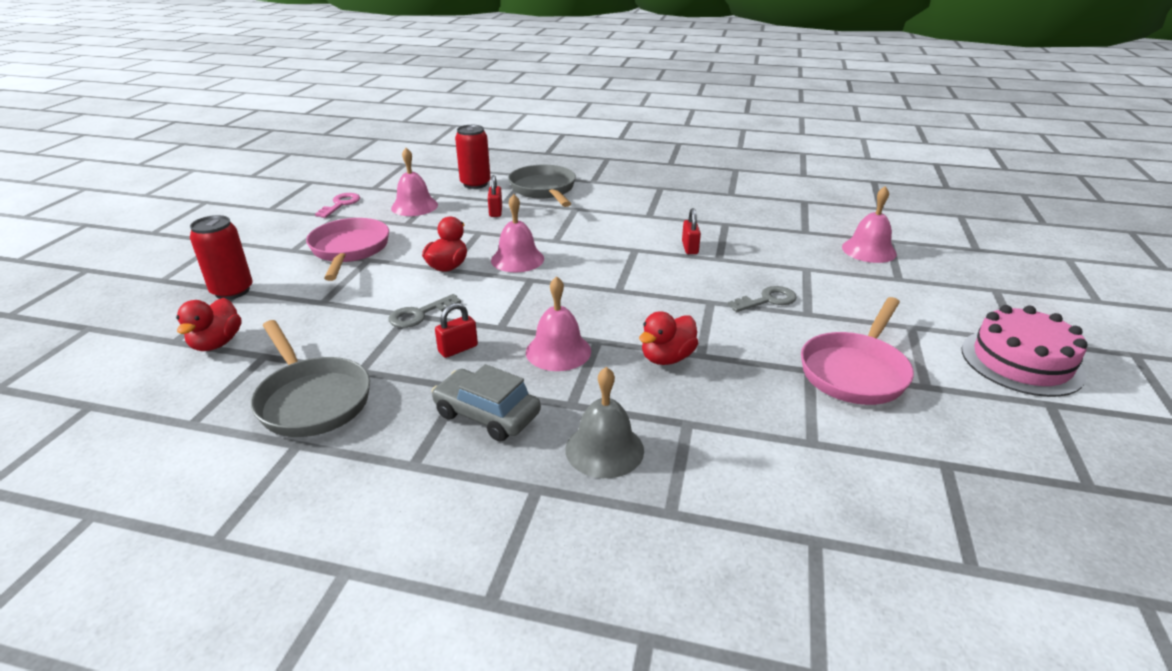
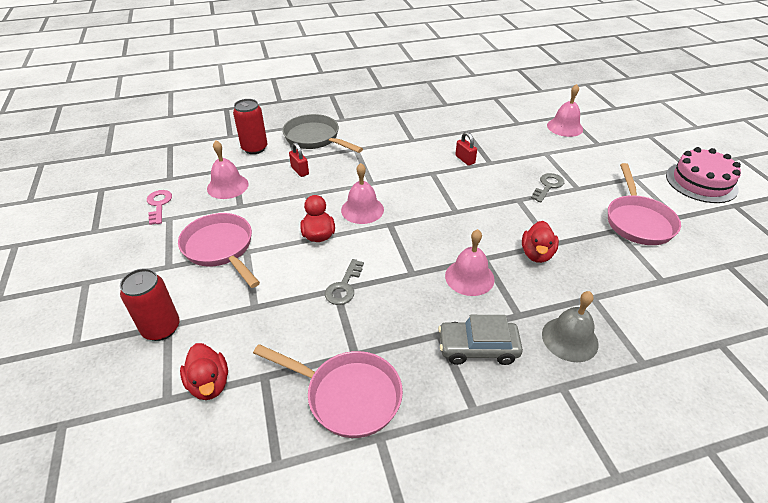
camera: 30 degrees left, 10 degrees up
(312, 399) = (347, 395): grey pan -> pink pan
(458, 349) = (403, 304): red padlock -> none

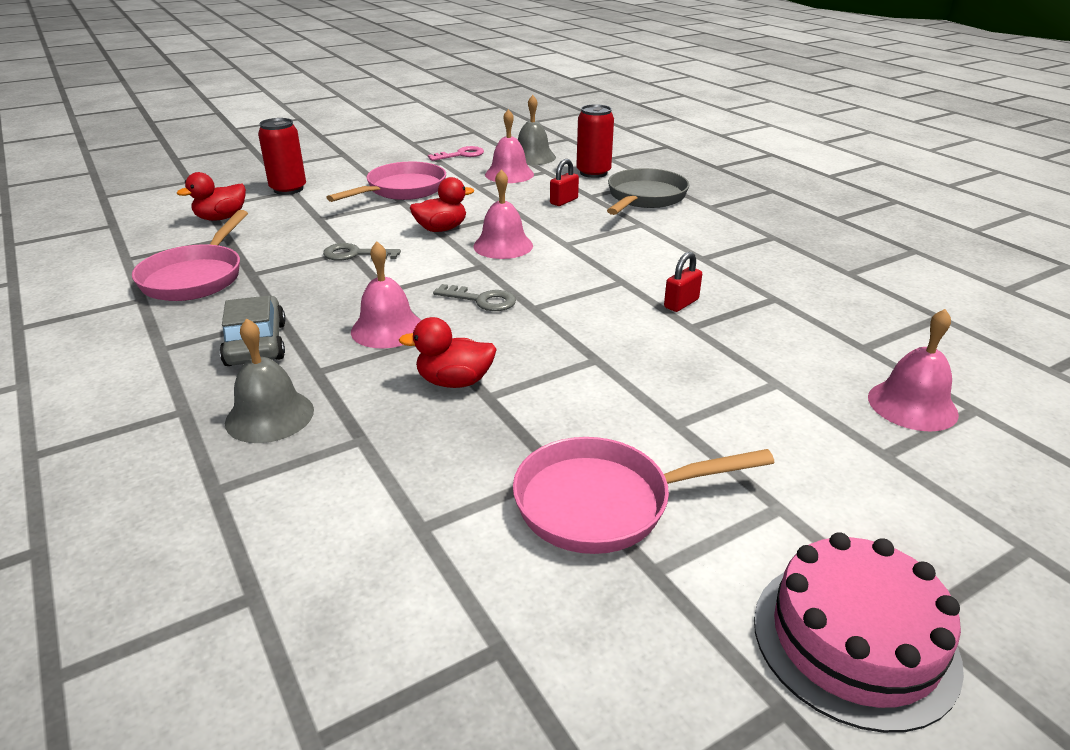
camera: 75 degrees right, 10 degrees down
(198, 169) = (532, 157): none -> grey bell
(548, 186) = (658, 388): grey key -> grey key (482, 300)

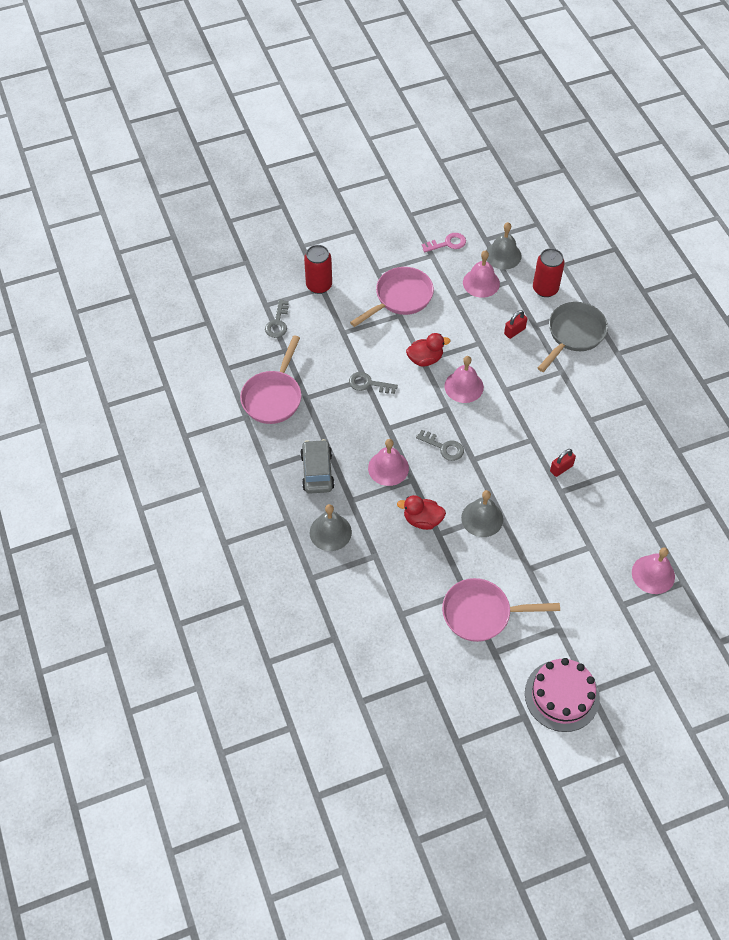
camera: 10 degrees right, 25 degrees up
(221, 218) = (277, 323): red duck -> grey key
(566, 369) = (482, 518): none -> grey bell

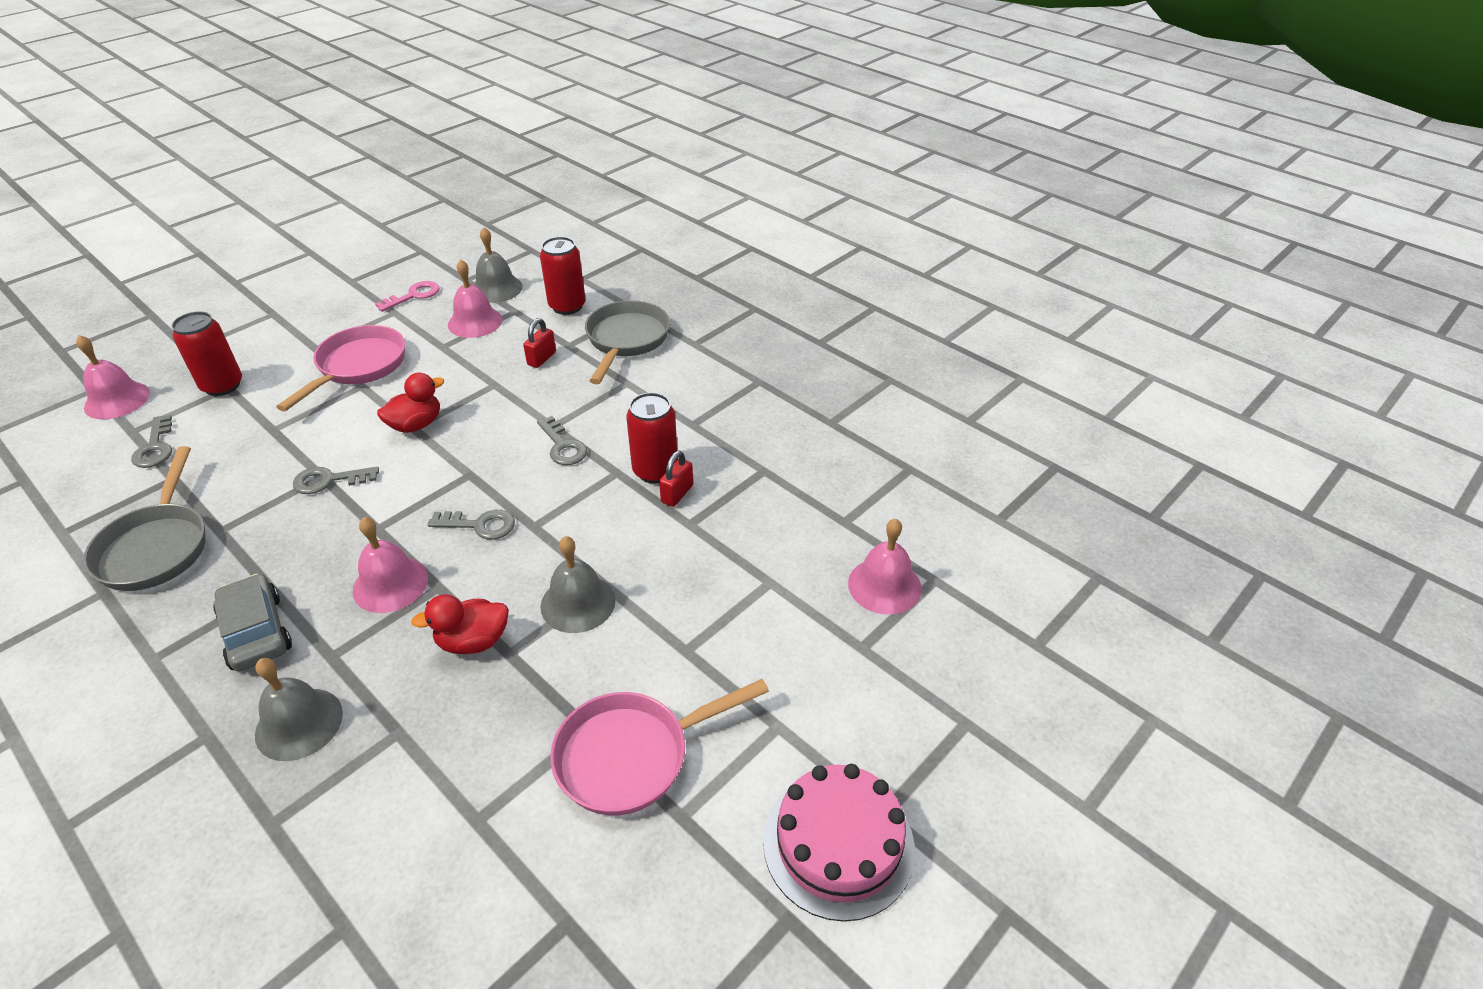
camera: 25 degrees left, 15 degrees down
(273, 397) = (156, 547): pink pan -> grey pan
(464, 386) = (487, 440): pink bell -> pink bell (117, 400)
(506, 408) = (563, 446): none -> grey key
(554, 447) = (655, 471): none -> red can

